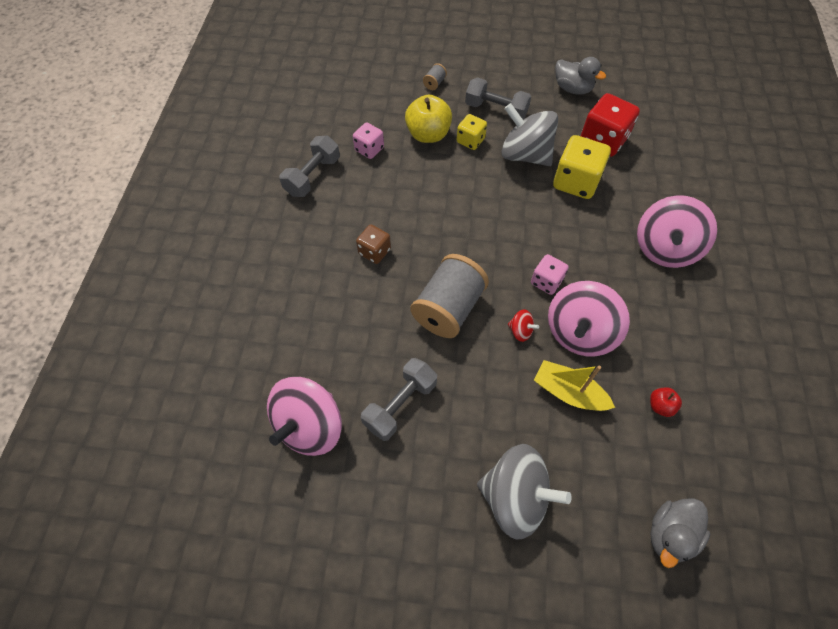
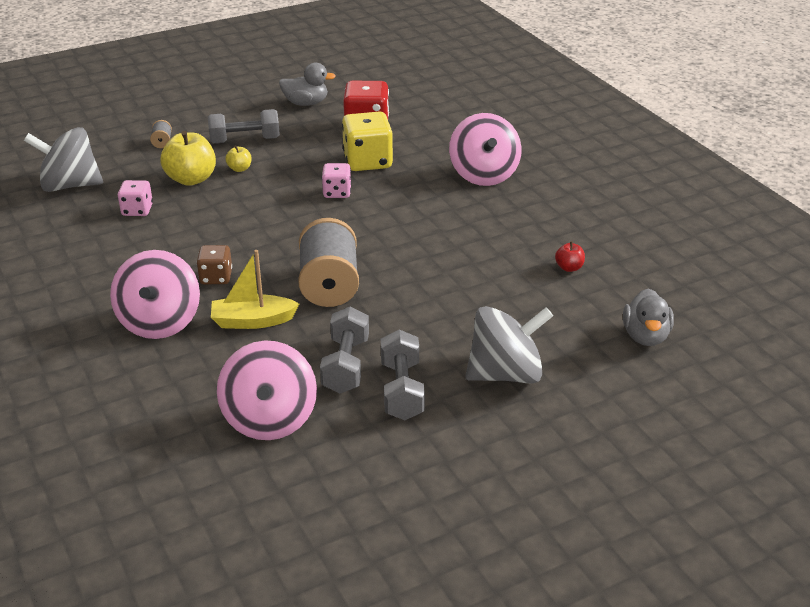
camera: 35 degrees left, 25 degrees down
(312, 176) = (92, 251): grey dumbbell -> grey dumbbell (401, 390)
(470, 141) = (239, 169): yellow dice -> yellow apple
(520, 331) = (410, 272): red spinning top -> none
(525, 155) = (303, 160): grey spinning top -> grey spinning top (70, 185)
(546, 281) = (403, 233): pink dice -> pink dice (337, 192)
(568, 392) = (488, 292): yellow boat -> yellow boat (252, 321)
(579, 332) = (462, 252): pink spinning top -> pink spinning top (160, 322)

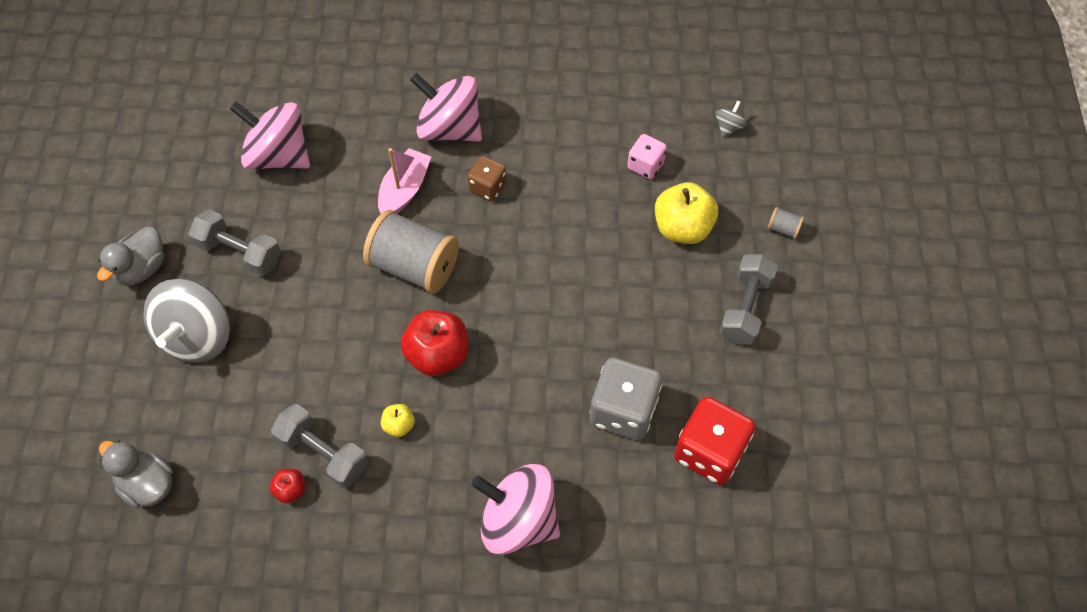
camera: 120 degrees right, 25 degrees up
(70, 185) = (728, 127): grey spinning top -> grey spinning top, size x0.42
(239, 169) = (679, 278): yellow apple -> yellow apple (399, 425)
(252, 321) = (405, 190): yellow boat -> pink boat
(306, 103) = (813, 413): grey duck -> grey duck (142, 269)
(337, 192) = (573, 347): pink dice -> none
(346, 365) = (298, 229): grey dumbbell -> grey dumbbell (323, 453)
(368, 161) = (623, 410): yellow dice -> grey dice
(398, 245) = (438, 355): none -> red apple

